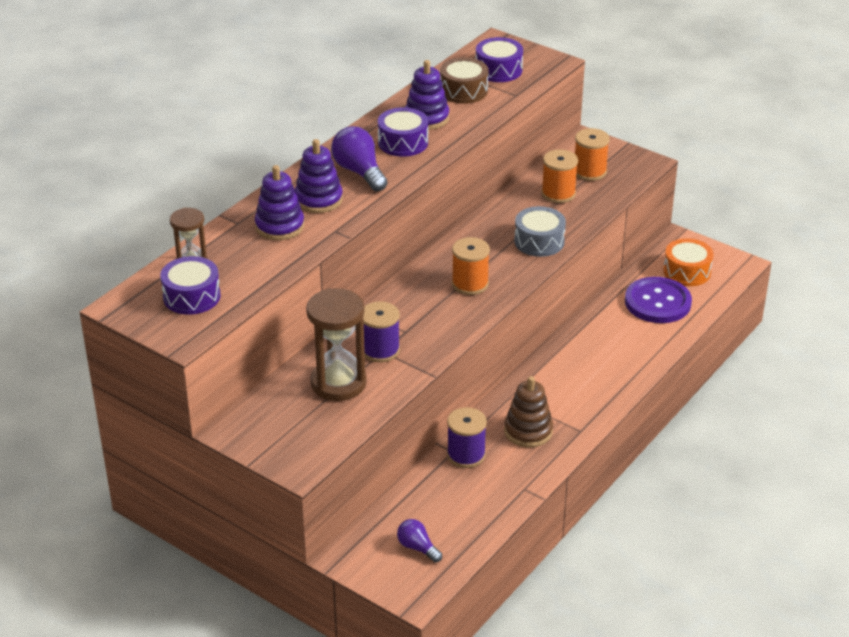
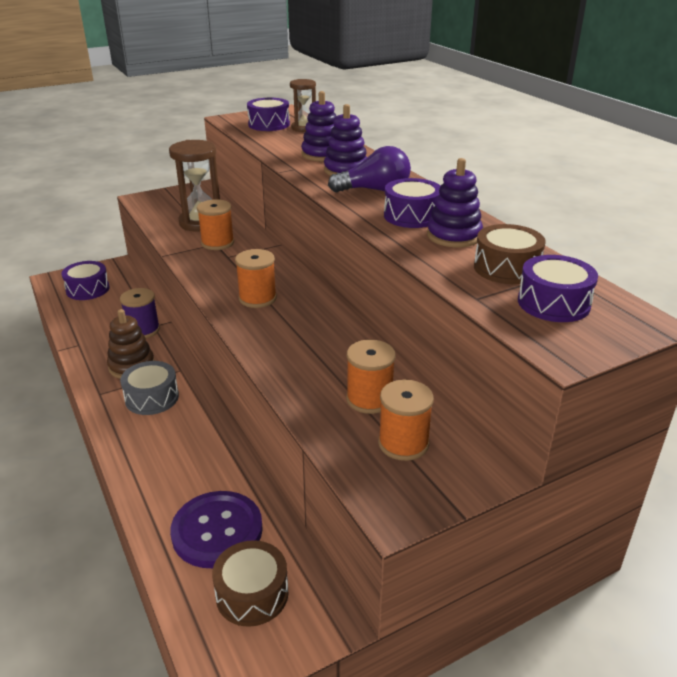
camera: 115 degrees right, 5 degrees down
(380, 350) = (217, 243): purple spool -> orange spool
(417, 547) = (88, 289): purple light bulb -> purple drum
(539, 241) = (287, 355): grey drum -> grey drum (152, 398)
(687, 271) = (252, 594): orange drum -> brown drum

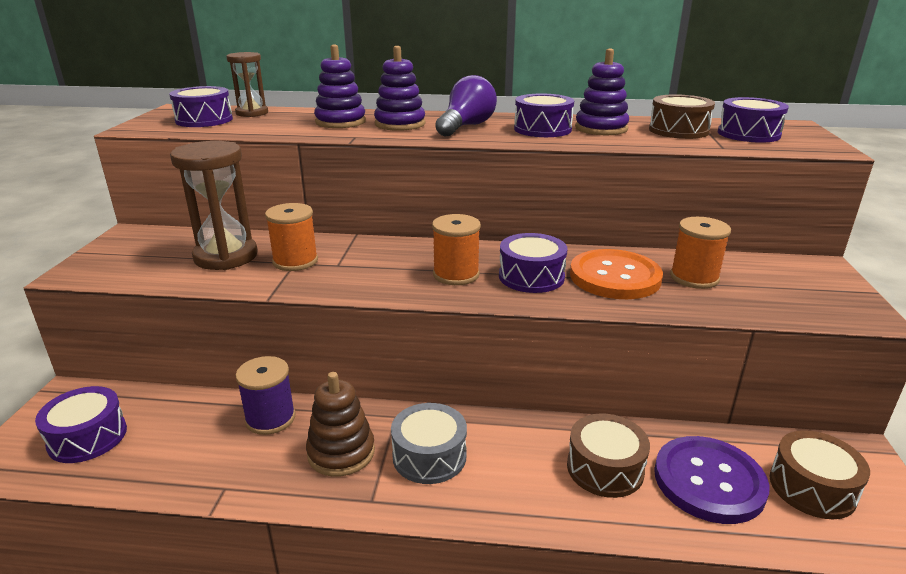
camera: 55 degrees left, 5 degrees down
(194, 474) = (605, 468): none -> brown drum
(286, 326) = (531, 277): none -> purple drum
(326, 361) = (615, 277): none -> orange button
(403, 443) = (770, 284): orange spool -> none

